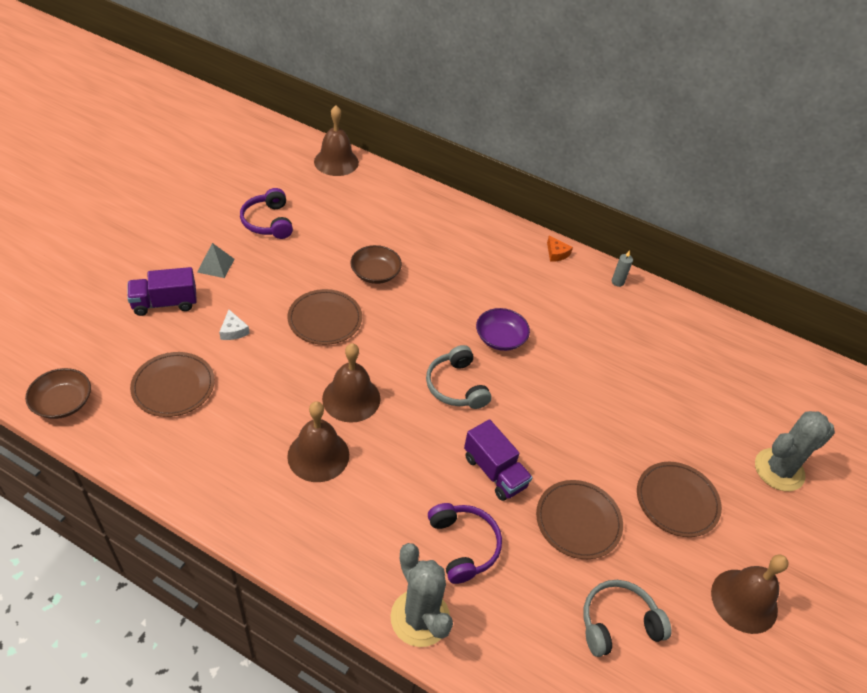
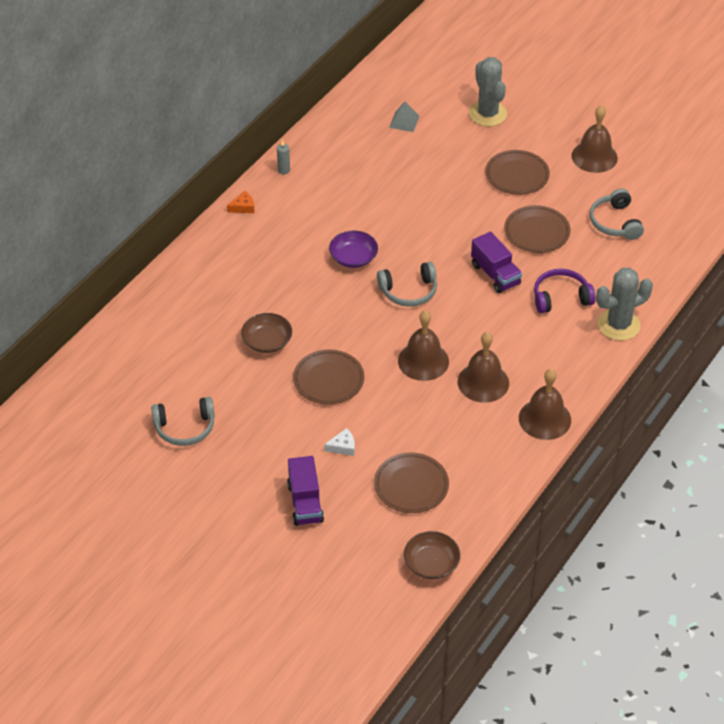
camera: 80 degrees left, 0 degrees up
(216, 265) = (251, 467): grey pyramid -> grey pyramid (404, 121)
(268, 222) = (185, 428): purple headphones -> grey headphones
(336, 162) = (83, 372): brown bell -> brown bell (544, 419)
(494, 472) = (495, 274): purple truck -> purple truck turned 90 degrees clockwise

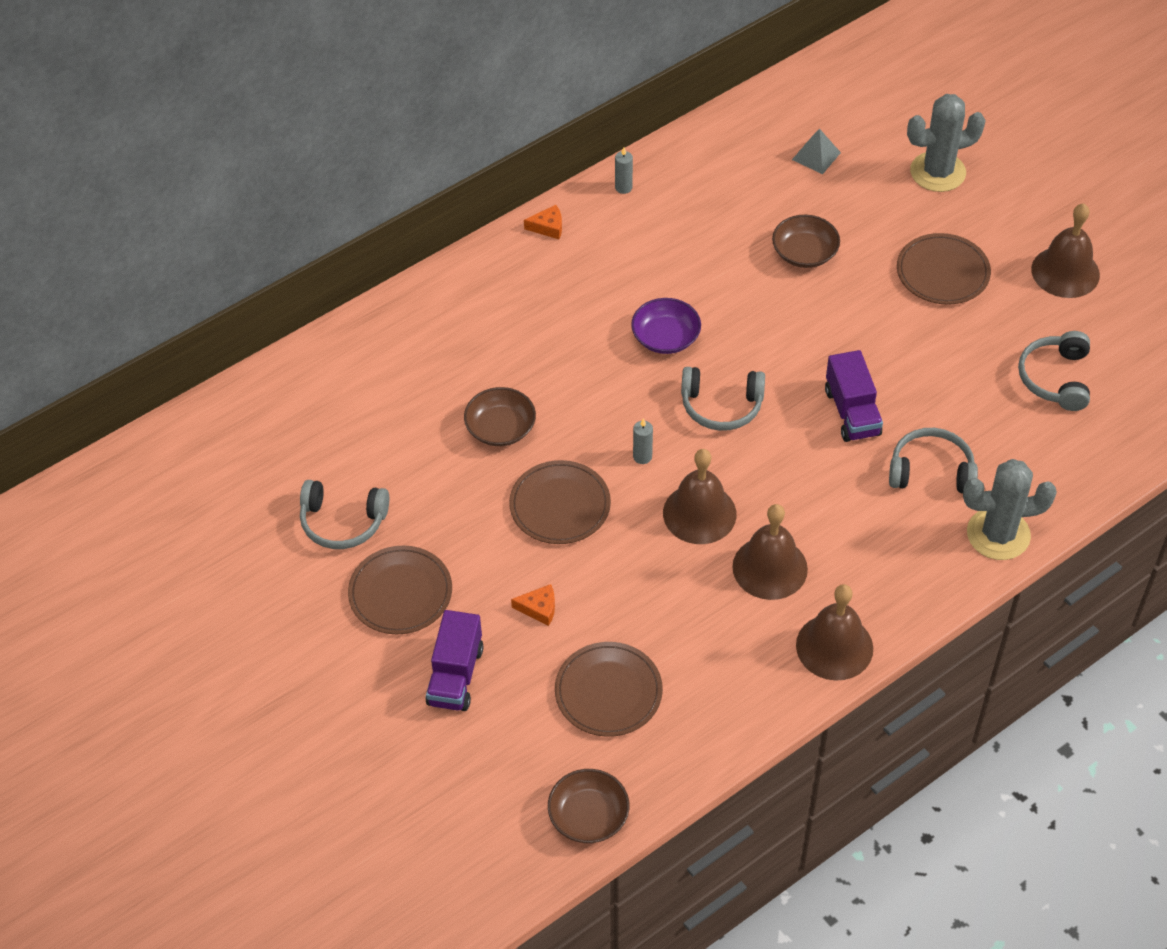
camera: 20 degrees right, 5 degrees up
(343, 446) = (539, 608): white cheese -> orange cheese
(370, 335) = (642, 456): none -> grey candle
(422, 183) = (804, 253): none -> brown bowl
(487, 114) = (937, 172): grey cactus -> grey cactus turned 75 degrees clockwise
(536, 232) = (936, 364): brown plate -> brown plate (400, 593)
(561, 297) = (931, 471): purple headphones -> grey headphones

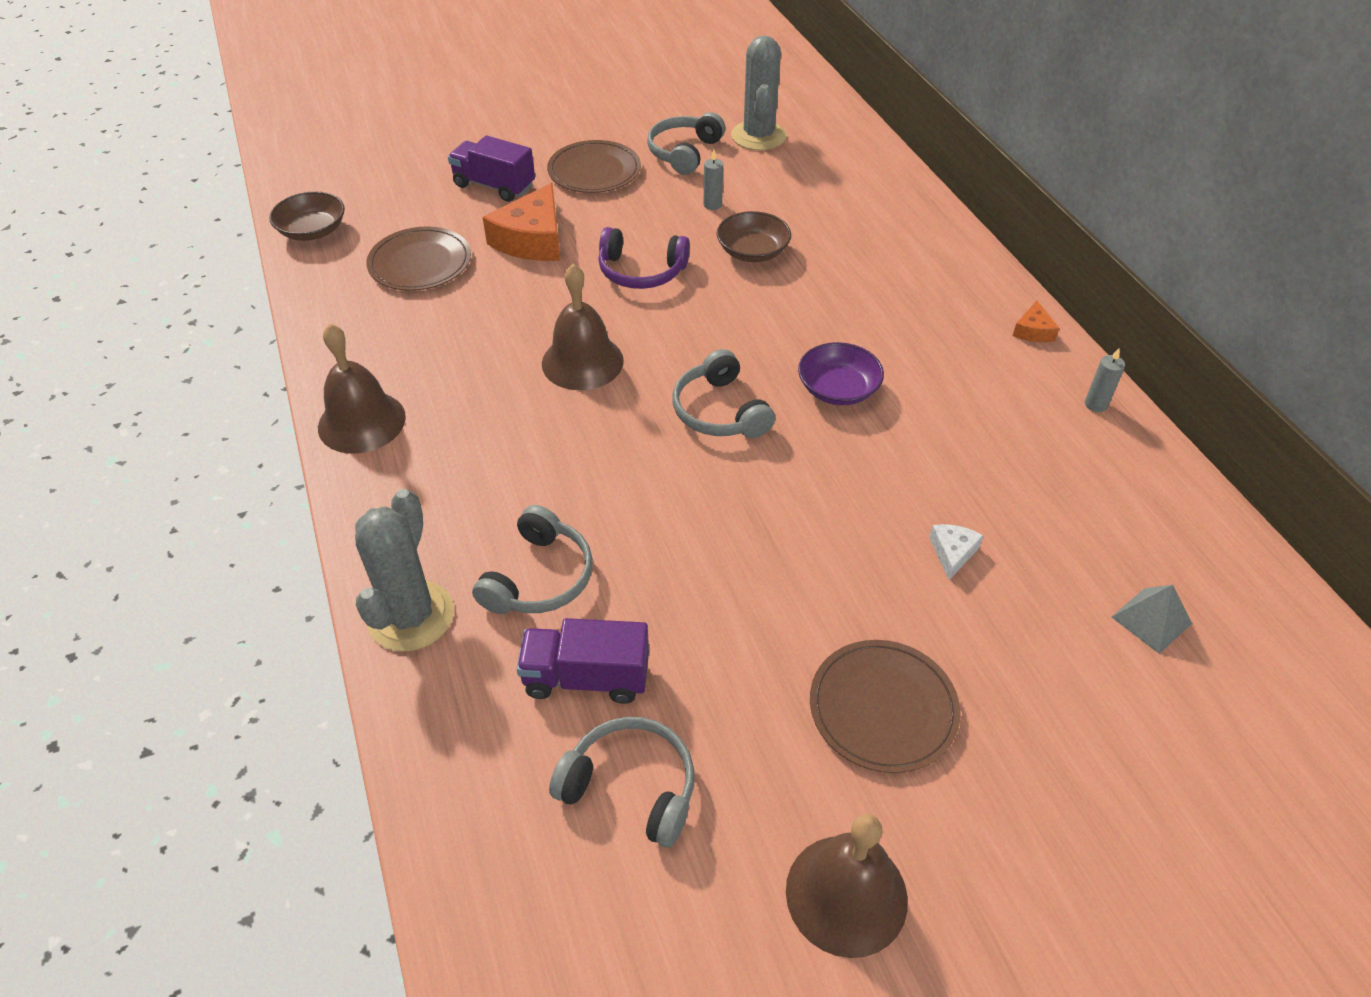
camera: 105 degrees right, 5 degrees down
(539, 608) = (532, 240): orange cheese -> orange cheese, size x2.10
(560, 505) = (641, 271): brown plate -> purple headphones
(642, 456) = (675, 337): grey candle -> grey candle (712, 205)
(721, 406) = (719, 411): grey headphones -> grey headphones turned 45 degrees counterclockwise
(770, 568) = (486, 397): brown bell -> none
(804, 253) = (952, 553): brown bowl -> white cheese
(852, 412) = (664, 525): purple truck -> purple truck (586, 677)
(937, 172) = (1108, 776): grey cactus -> grey cactus (758, 136)

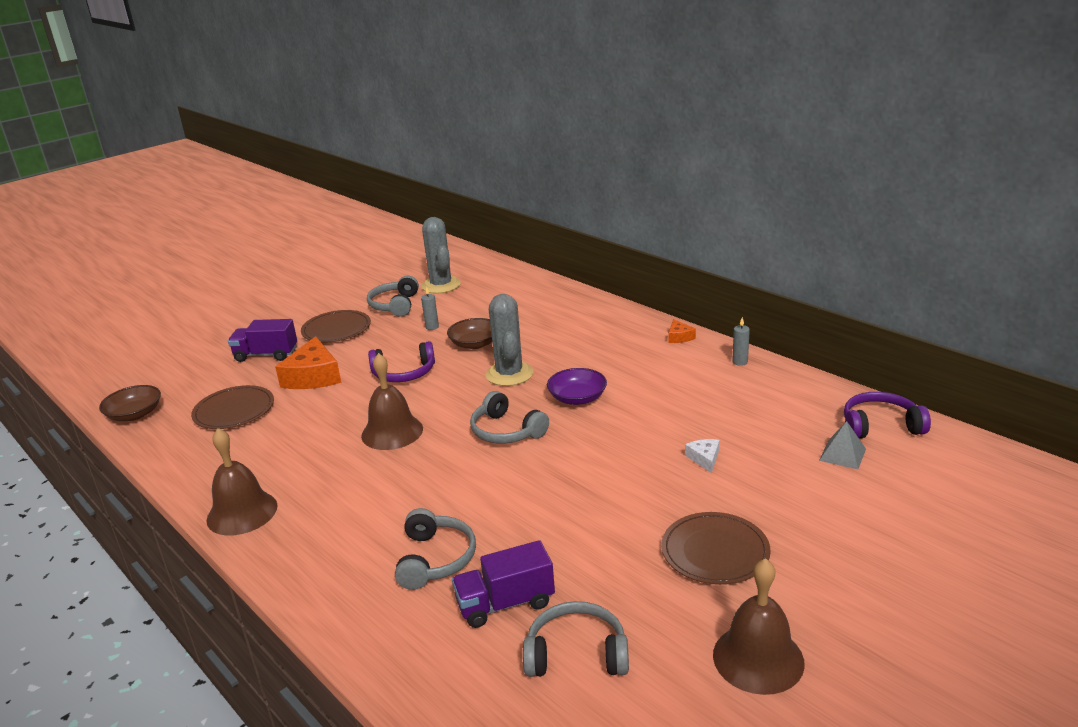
camera: 20 degrees left, 20 degrees down
(411, 616) = (351, 613): grey cactus -> grey cactus (509, 374)
(1238, 591) = (880, 426): none -> purple headphones

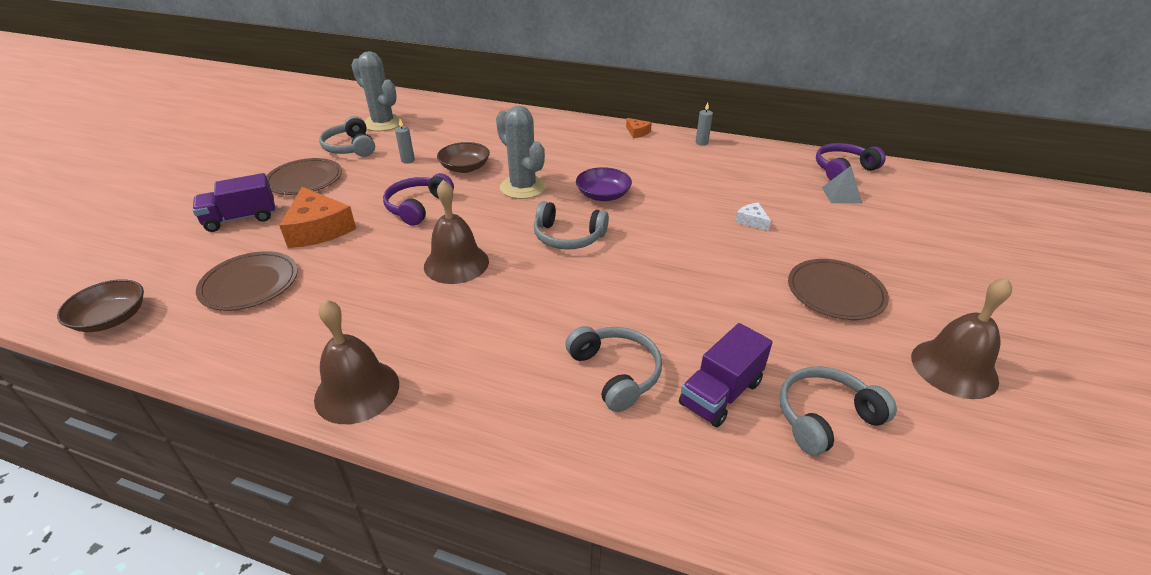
camera: 30 degrees left, 10 degrees up
(404, 373) = (418, 207): purple headphones -> purple headphones turned 150 degrees clockwise

